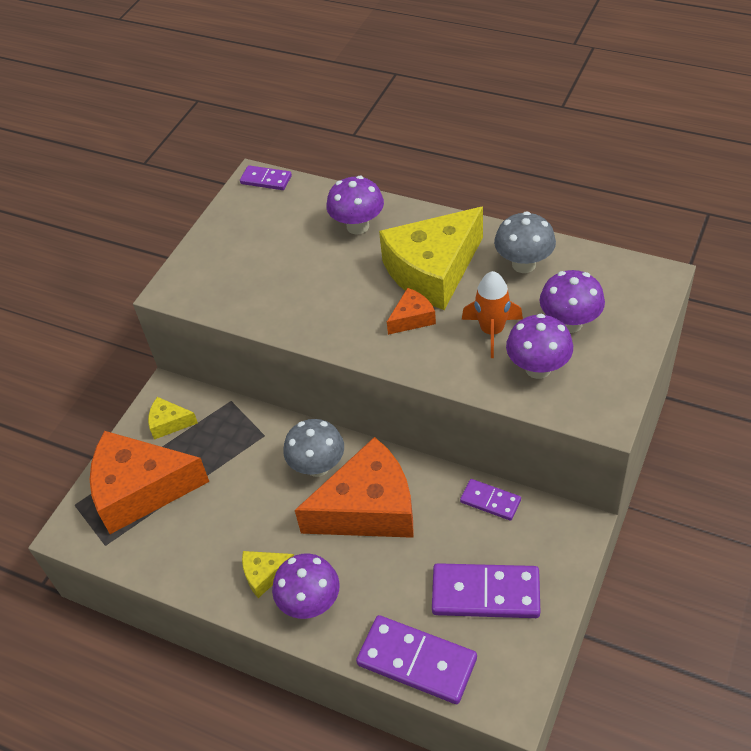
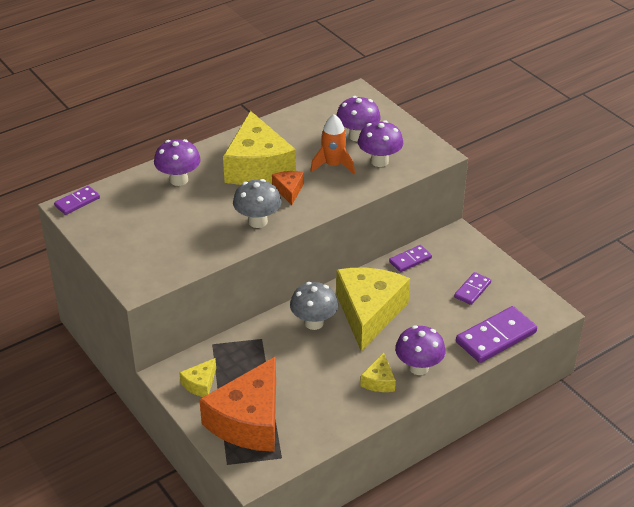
camera: 65 degrees left, 10 degrees down
(368, 508) = (369, 313): orange cheese -> yellow cheese
(485, 593) = (472, 290): purple domino -> purple domino, size x0.56
(524, 264) = (292, 131): grey mushroom -> grey mushroom (258, 221)

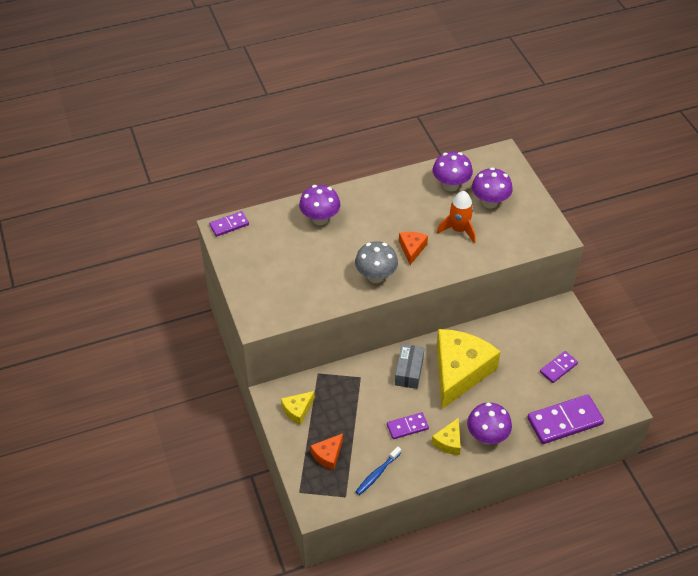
camera: 15 degrees right, 10 degrees up
(249, 421) = (328, 455): orange cheese -> orange cheese, size x0.44
(257, 166) = (392, 218): yellow cheese -> none
(310, 428) = (377, 474): none -> blue toothbrush
(314, 323) = (409, 371): grey mushroom -> grey box
(379, 161) = (501, 233): purple mushroom -> purple mushroom (451, 185)
(410, 260) = (512, 325): purple domino -> purple domino (407, 427)

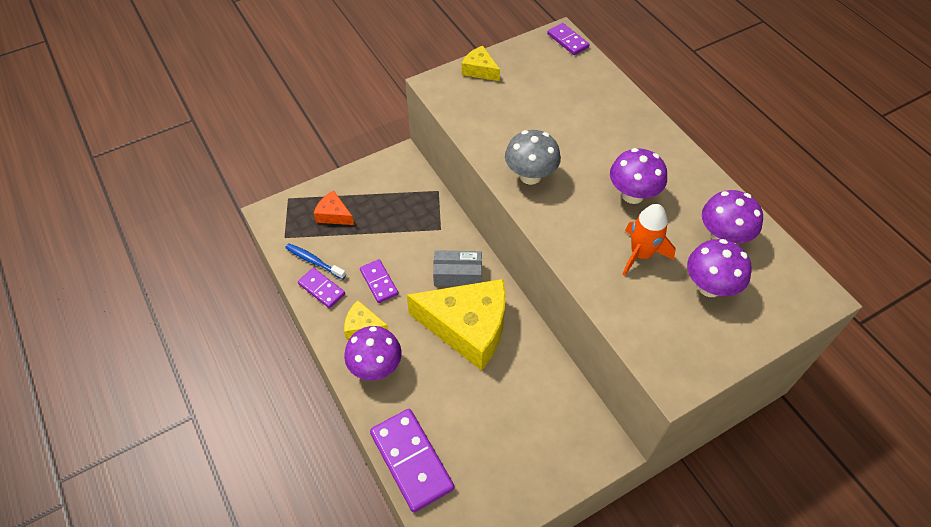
camera: 80 degrees right, 5 degrees up
(297, 410) = (387, 181): yellow cheese -> yellow cheese (479, 70)
(320, 219) = (606, 112): purple mushroom -> purple mushroom (632, 195)
(412, 249) = (588, 206): orange cheese -> none
(558, 368) = (498, 448): purple domino -> purple domino (321, 289)

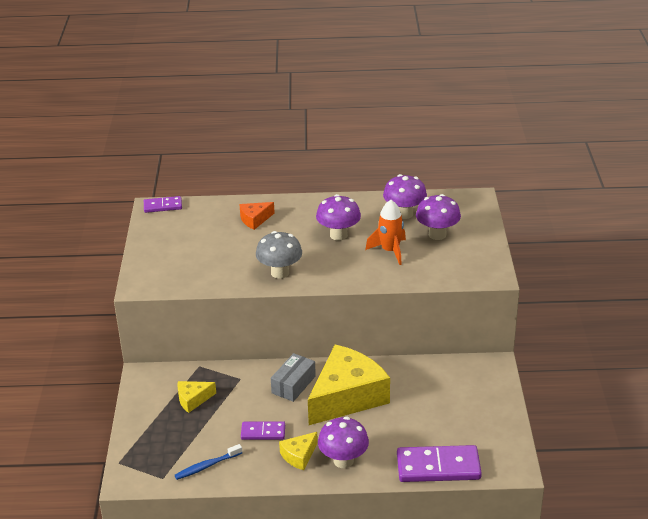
camera: 60 degrees left, 20 degrees down
(321, 289) = (240, 470): purple domino -> none
(334, 215) = (166, 438): orange cheese -> orange cheese (255, 220)
(479, 70) = (147, 259): yellow cheese -> yellow cheese (193, 399)

